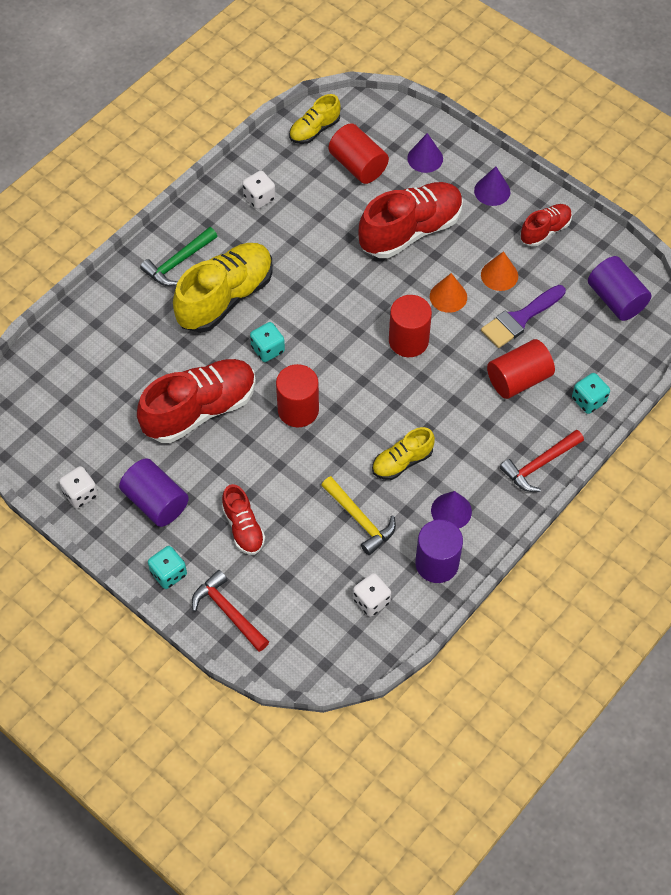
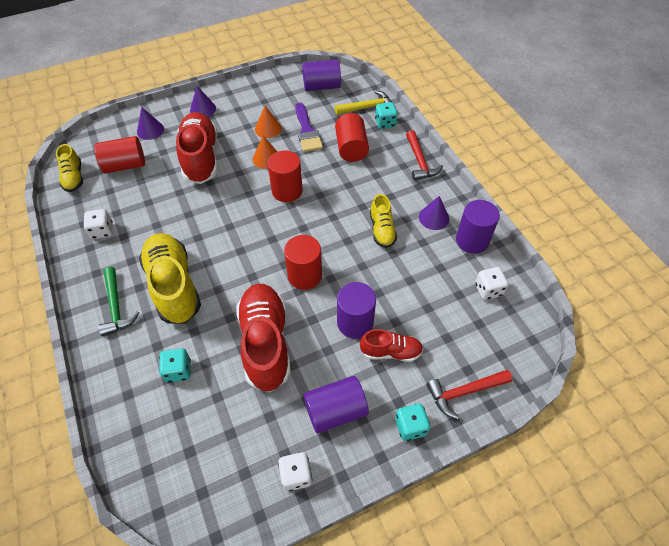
camera: 65 degrees left, 5 degrees down
(262, 481) = (355, 322): none -> purple cylinder
(268, 349) = (240, 275): turquoise dice -> turquoise dice (178, 370)
(360, 519) = (418, 272): yellow hammer -> yellow hammer (367, 107)
(545, 231) = (251, 97): red shoe -> none

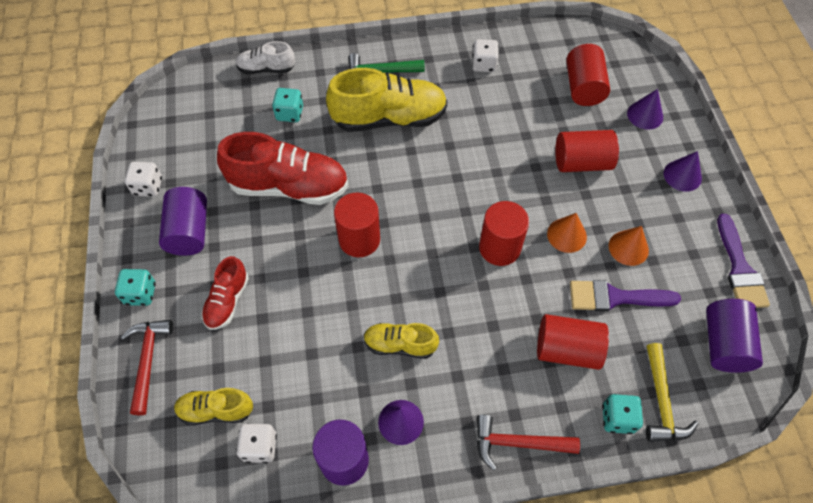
camera: 105 degrees right, 5 degrees up
(74, 177) = (572, 43): yellow shoe -> yellow shoe (216, 410)
(117, 415) = (266, 69): none -> white shoe
(201, 158) = (581, 162): red shoe -> red cylinder
(269, 82) = (739, 269): none -> purple brush
(355, 322) = (278, 275): purple cylinder -> none

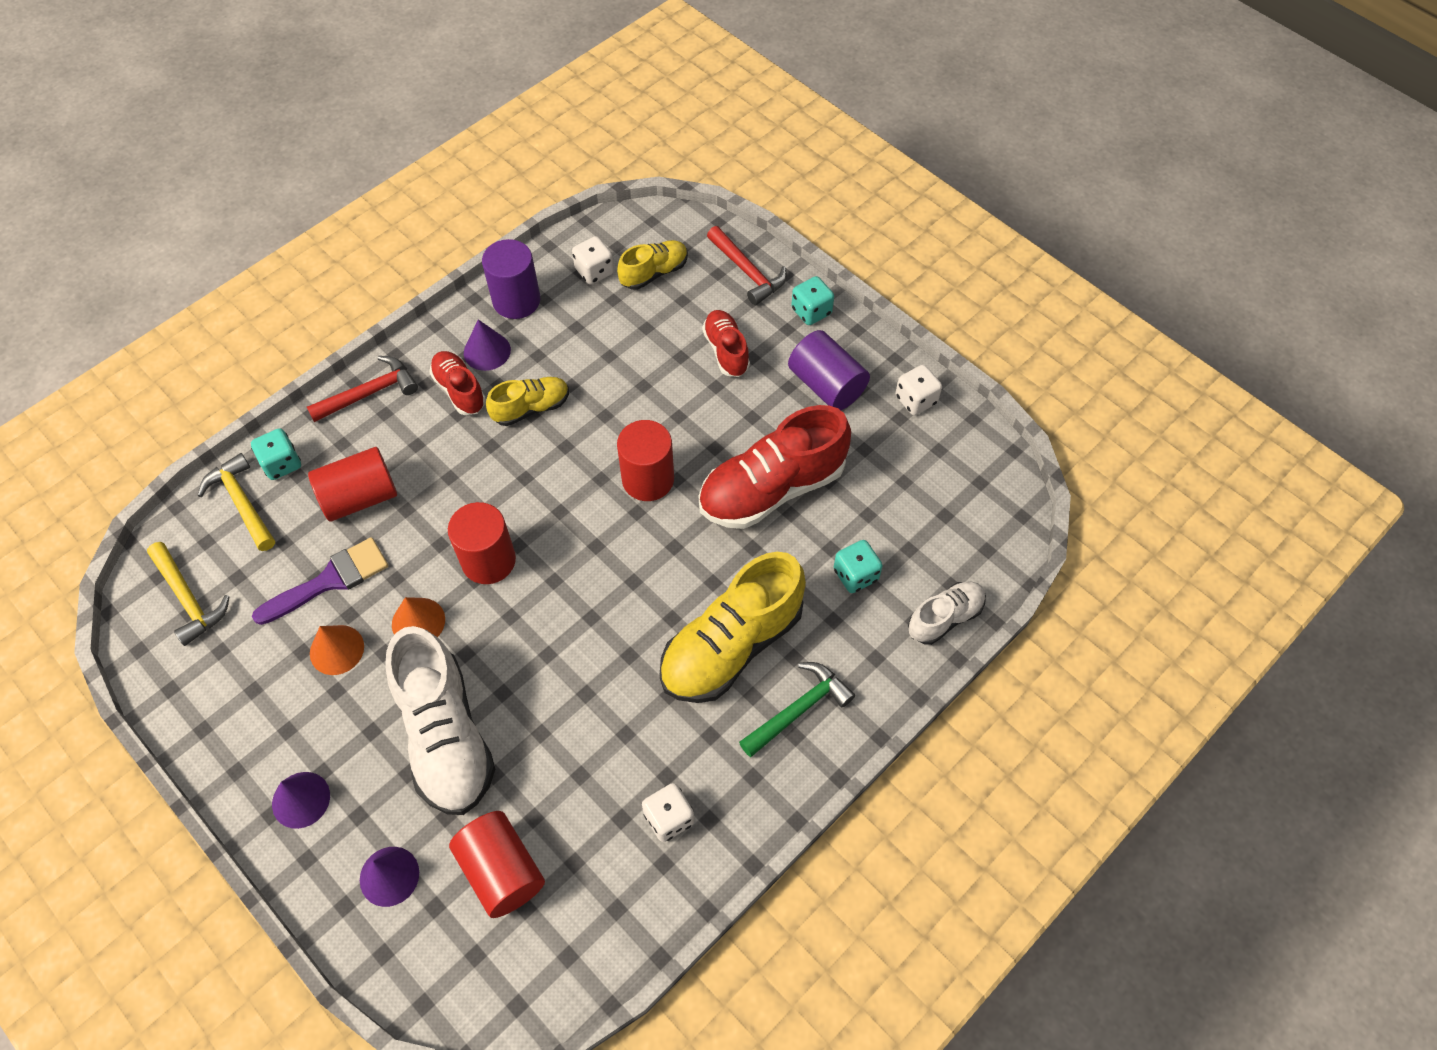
camera: 145 degrees right, 0 degrees up
(444, 397) = (459, 390): none -> red shoe
(581, 162) = (445, 735): red cylinder -> white shoe
(724, 344) = (189, 599): purple cylinder -> yellow hammer
(739, 269) = (189, 702): purple brush -> none

